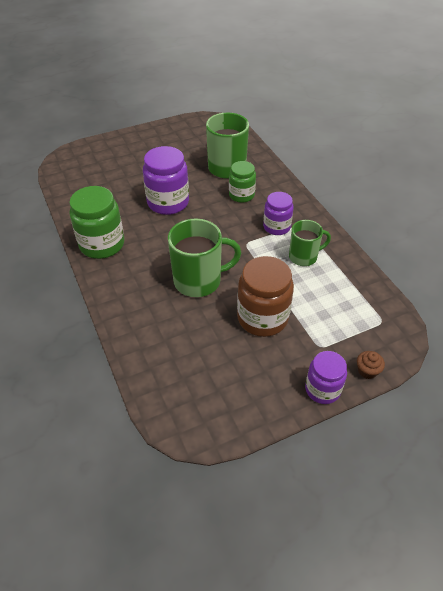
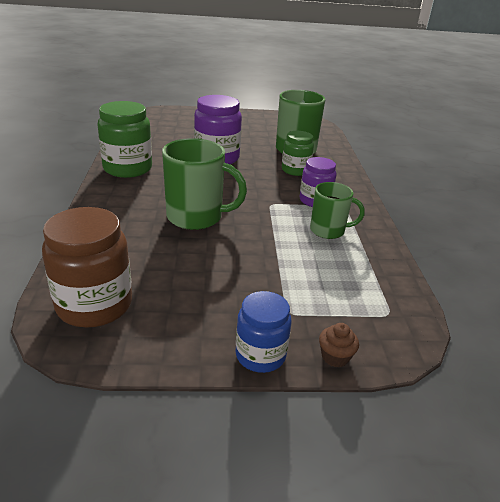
camera: 20 degrees right, 15 degrees down
(262, 318) = (239, 265): brown jar -> brown jar (94, 305)
(322, 389) = (260, 355): purple jar -> blue jar

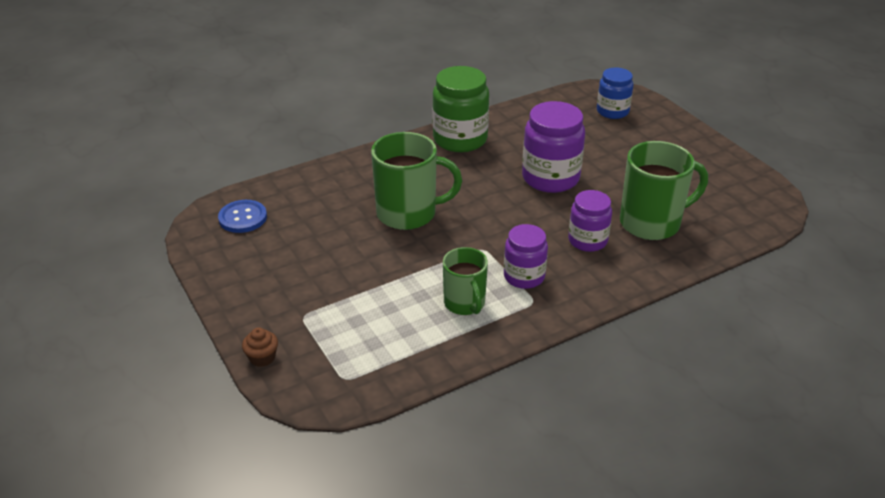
camera: 65 degrees right, 5 degrees up
(94, 305) = (243, 218): brown jar -> blue button
(196, 217) = (408, 213): green mug -> green mug turned 75 degrees counterclockwise
(260, 355) = (239, 316): blue jar -> blue jar (612, 111)
(295, 170) = (587, 240): green jar -> purple jar

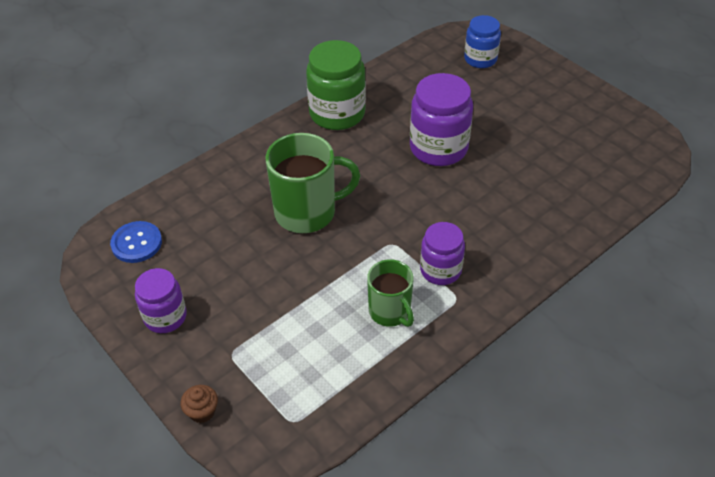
camera: 10 degrees left, 10 degrees up
(587, 240) = (492, 218): purple jar -> purple jar (165, 317)
(651, 223) = (548, 188): green mug -> none

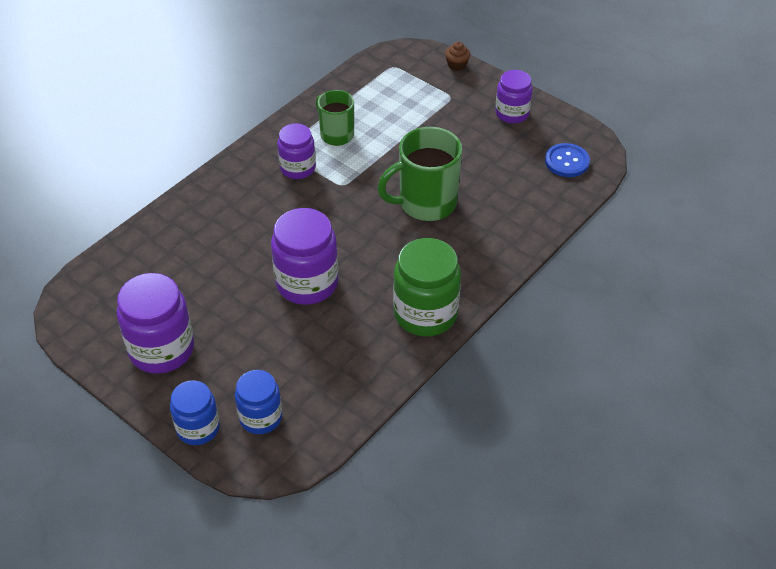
camera: 170 degrees right, 0 degrees up
(527, 57) = (198, 428): none -> blue jar
(565, 109) = (161, 349): none -> purple jar

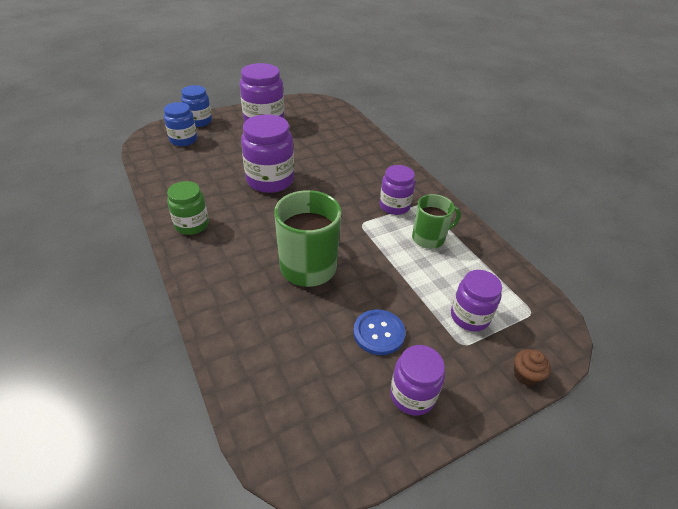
camera: 110 degrees right, 5 degrees down
(420, 97) = (469, 317): none -> purple jar
(425, 314) = (192, 225): green jar -> green jar, size x0.63
(566, 161) = (299, 415): blue button -> blue button (378, 333)

